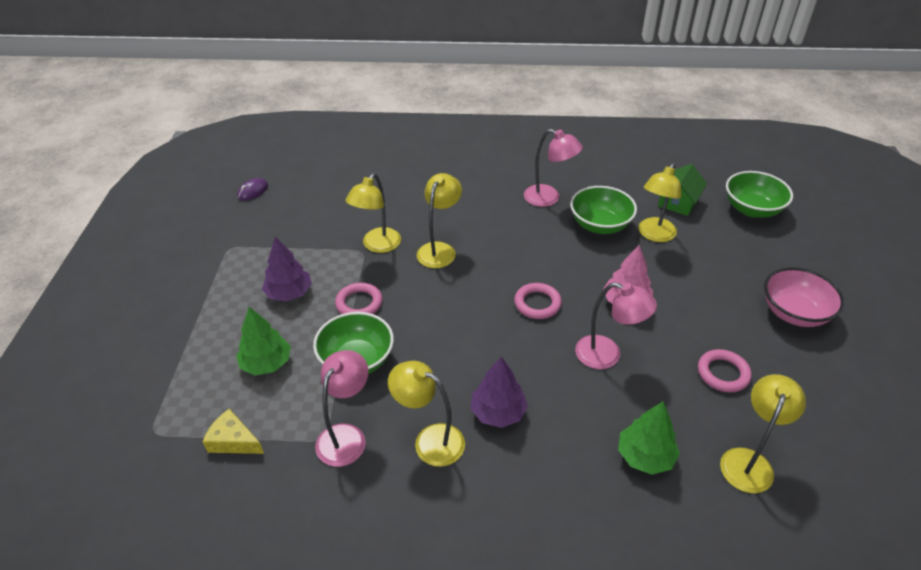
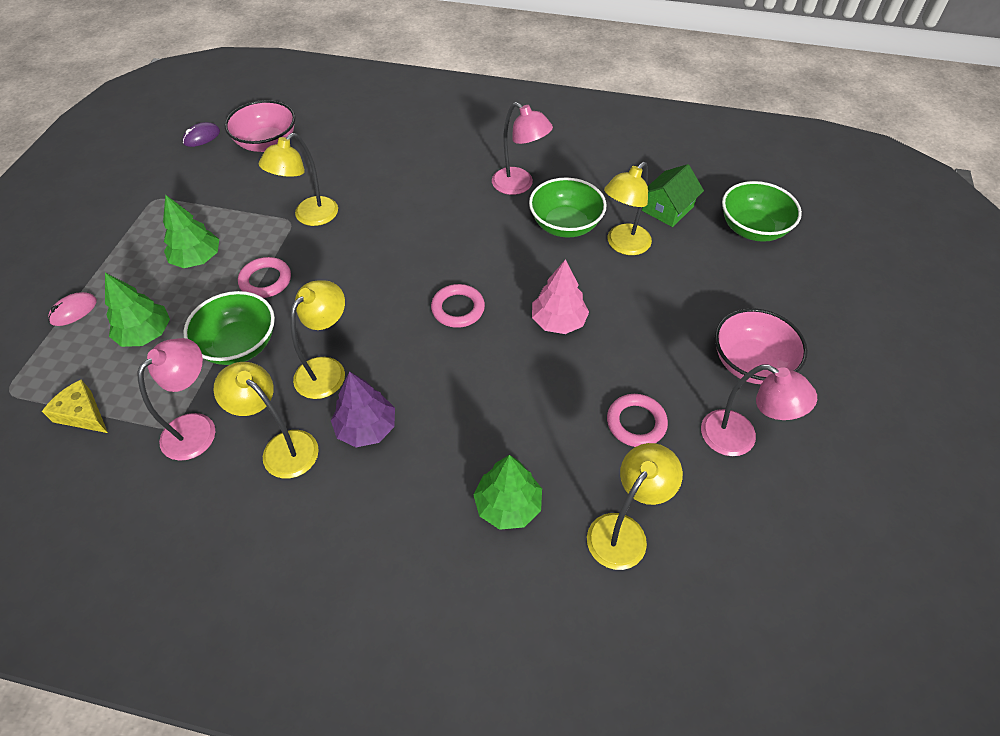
camera: 10 degrees right, 10 degrees up
(190, 353) = (73, 311): none -> pink mouse
(289, 293) = (197, 259): purple tree -> green tree
(315, 190) = (267, 143): none -> pink bowl
(439, 249) = (374, 230): yellow lamp -> yellow lamp (327, 370)
(607, 355) = (512, 381): pink lamp -> pink lamp (739, 439)

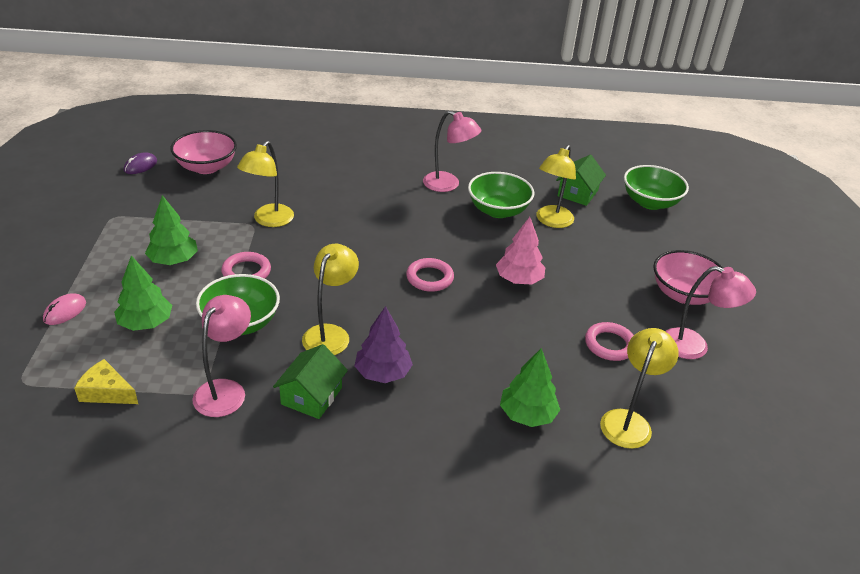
camera: 15 degrees left, 15 degrees down
(282, 447) = (311, 396): yellow lamp -> green house

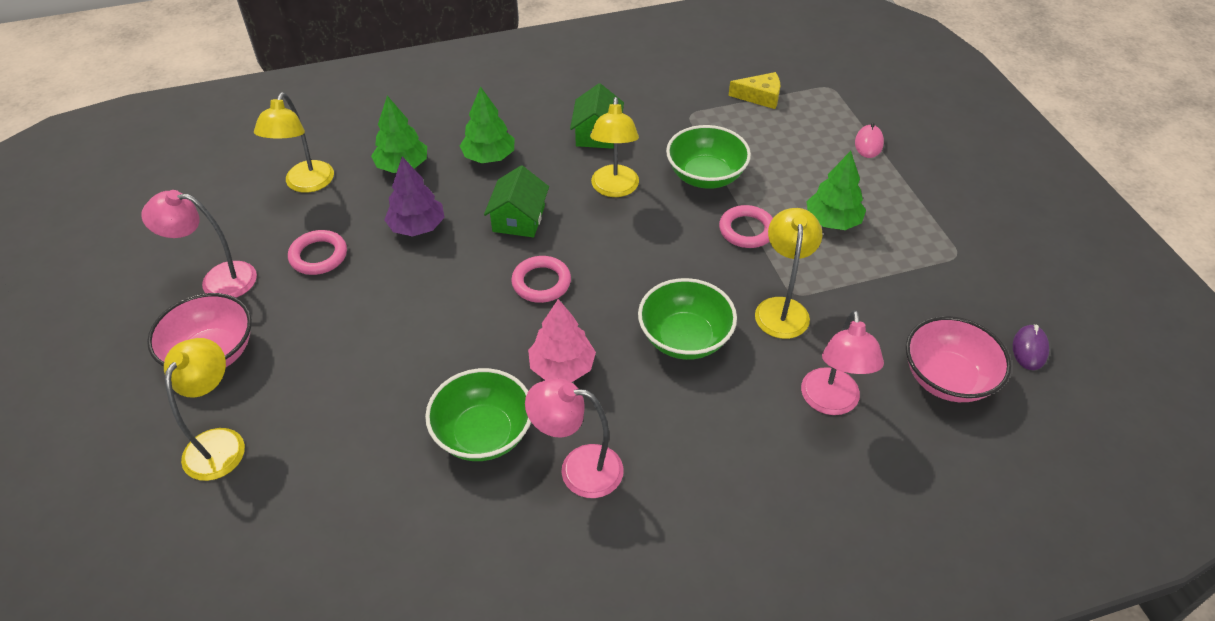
camera: 165 degrees right, 10 degrees up
(146, 323) = (789, 153): green tree -> green tree (489, 157)
(225, 390) = (670, 120): pink lamp -> pink lamp (831, 402)
(382, 373) = (546, 167): purple tree -> purple tree (417, 227)
(519, 279) = (432, 312): pink tree -> pink tree (562, 367)
(551, 221) = (397, 437): yellow lamp -> yellow lamp (220, 442)
(577, 193) = (355, 527): green house -> green house (518, 219)
(650, 202) = (222, 547): green bowl -> green bowl (685, 338)

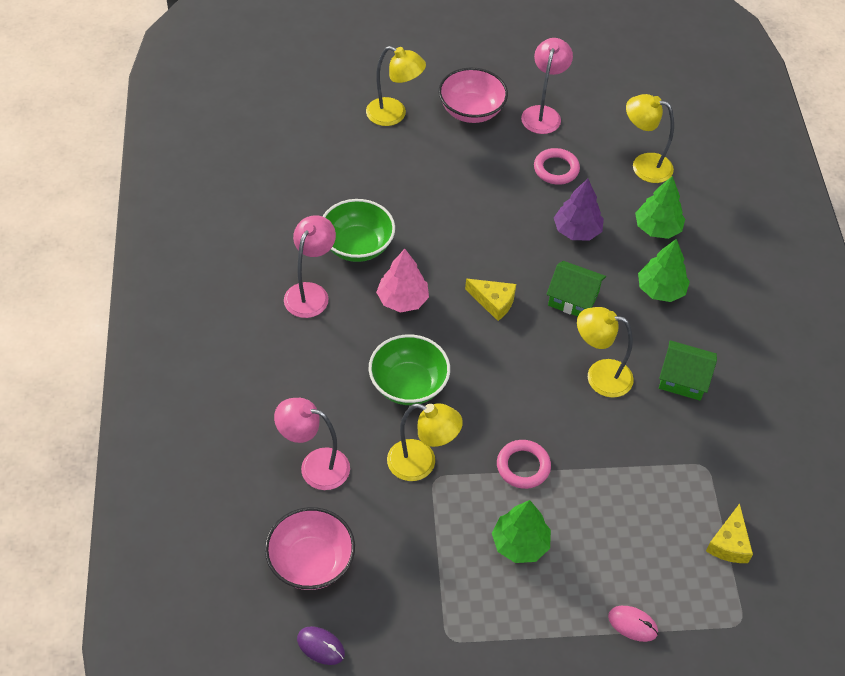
camera: 100 degrees right, 5 degrees up
(541, 282) = (493, 302): pink ring -> yellow cheese
(705, 176) = (605, 454): green bowl -> none

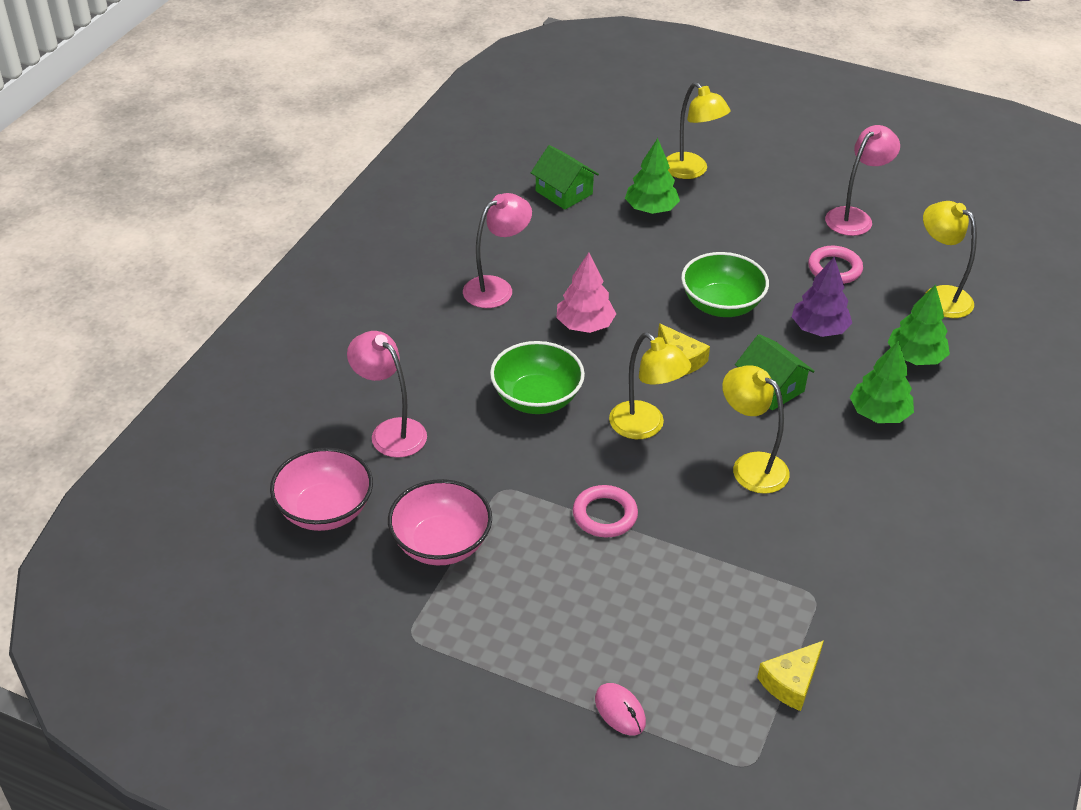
camera: 30 degrees right, 10 degrees down
(320, 646) = (278, 586): purple mouse -> none
(357, 246) = (572, 265): green bowl -> green bowl (721, 305)
(421, 464) = (498, 471): yellow lamp -> yellow lamp (645, 427)
(471, 111) = (776, 192): pink bowl -> pink bowl (441, 543)
(520, 544) = (550, 583): green tree -> green tree (651, 209)
(683, 379) = (847, 505): green house -> green house (564, 192)

